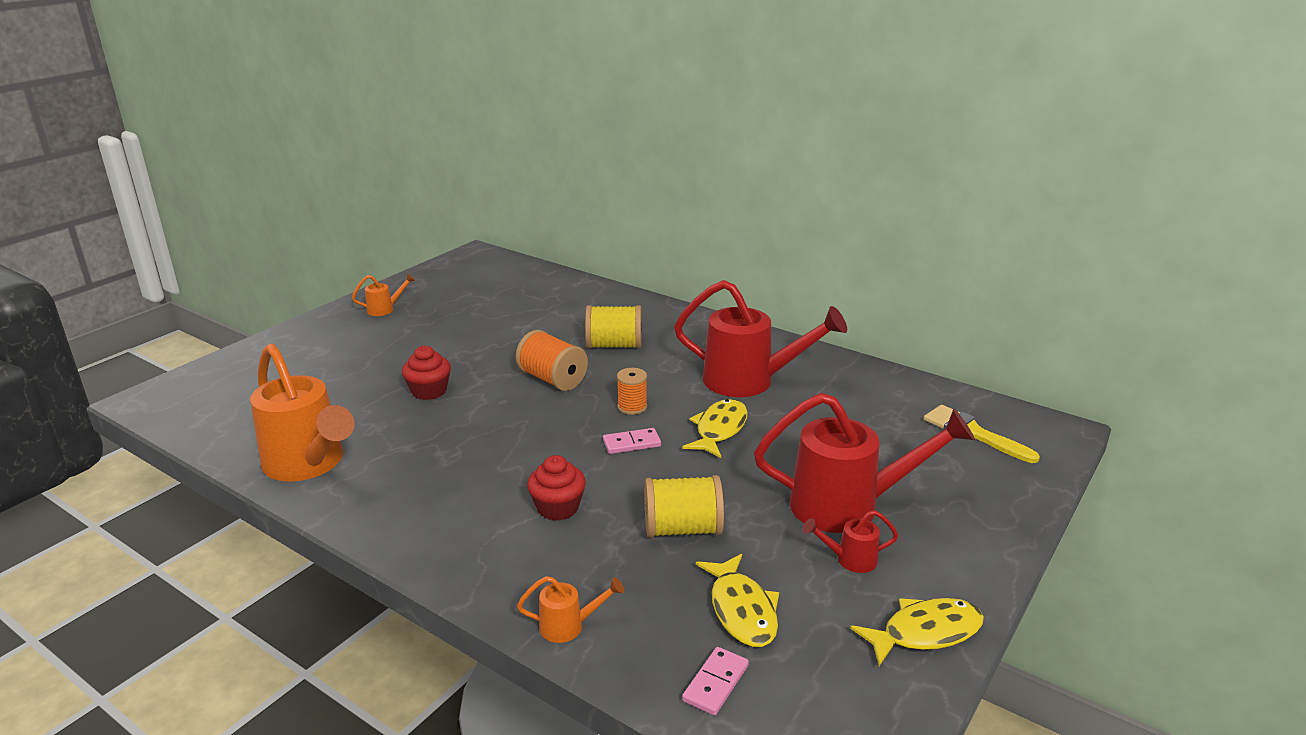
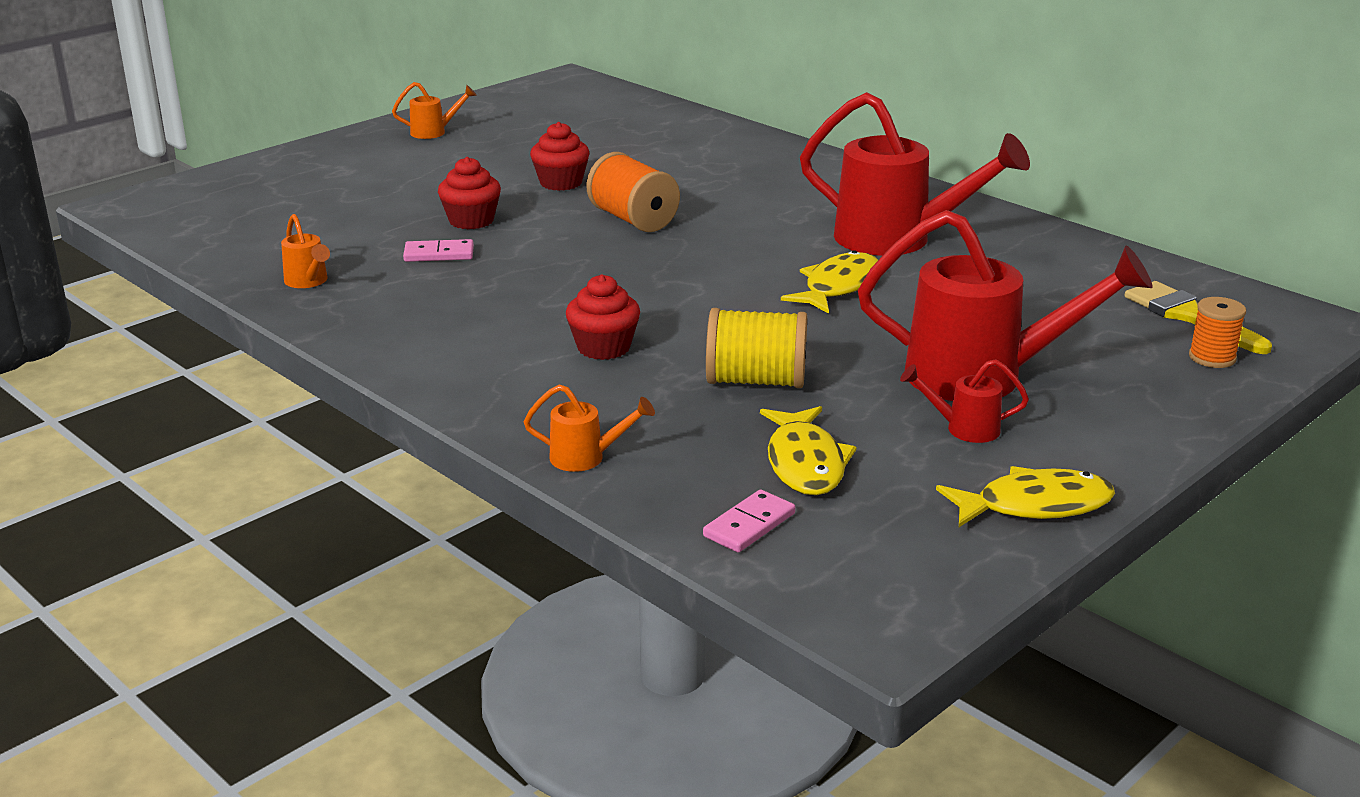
camera: 10 degrees right, 0 degrees up
(308, 464) = (308, 282): orange watering can -> orange watering can, size x0.43
(491, 349) = (561, 183): none -> red cupcake
(614, 345) = (725, 189): yellow spool -> none
(632, 407) = (729, 255): orange spool -> orange spool (1212, 358)
(632, 443) = (717, 292): pink domino -> pink domino (439, 254)

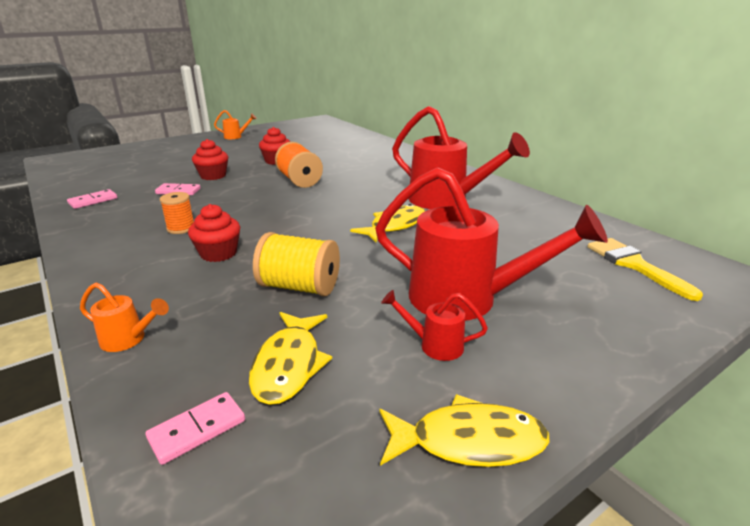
camera: 10 degrees right, 0 degrees up
(308, 282) = (93, 201): orange watering can -> pink domino
(1212, 358) = (652, 300): orange spool -> orange spool (181, 228)

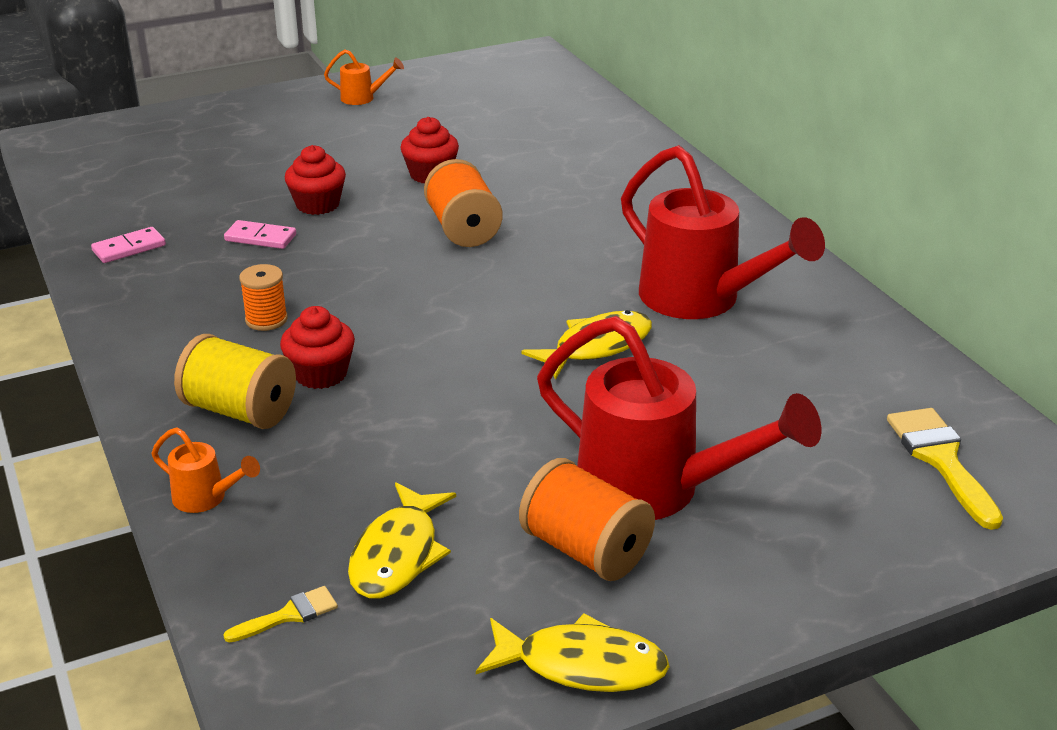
camera: 10 degrees right, 5 degrees up
(197, 429) = (289, 615): pink domino -> yellow brush
(299, 287) = (429, 444): yellow spool -> yellow spool (240, 411)
(434, 345) = (585, 550): red watering can -> orange spool

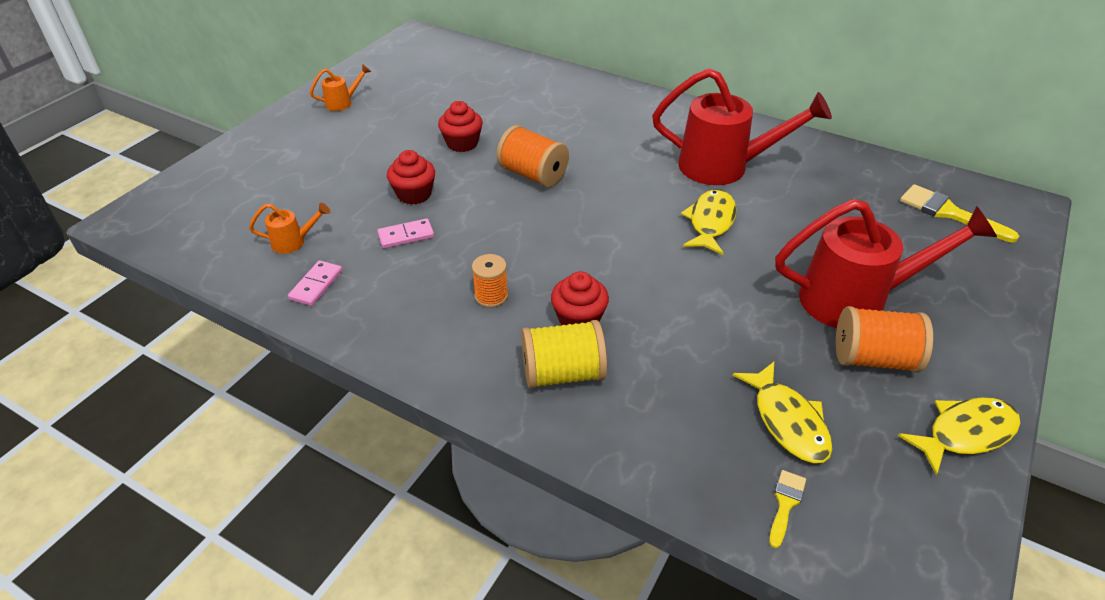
camera: 35 degrees left, 10 degrees up
(206, 498) = (627, 451): orange watering can -> orange watering can (294, 242)

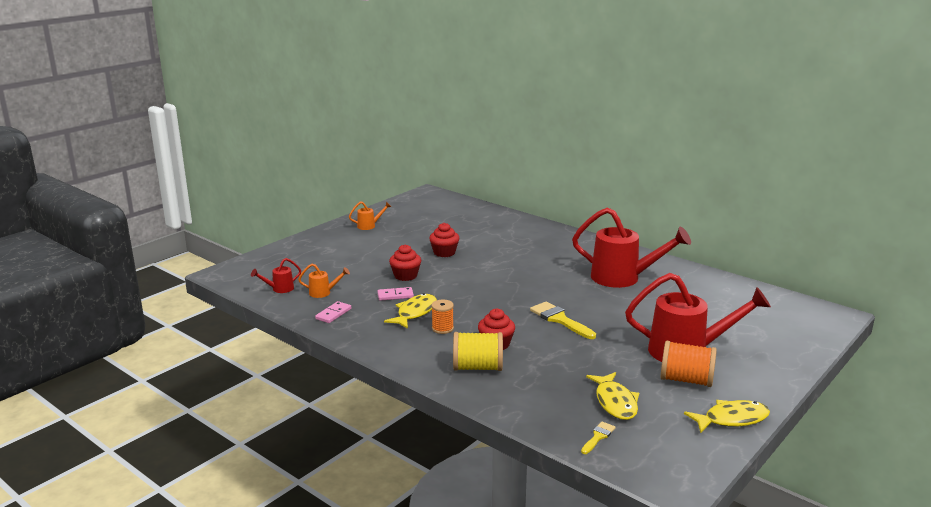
camera: 10 degrees right, 20 degrees down
(223, 242) = (279, 289): none -> red watering can
(533, 175) = (488, 272): orange spool -> none
(710, 222) = (601, 305): yellow fish -> yellow fish (415, 312)
(948, 213) = (776, 314): yellow brush -> yellow brush (559, 320)

